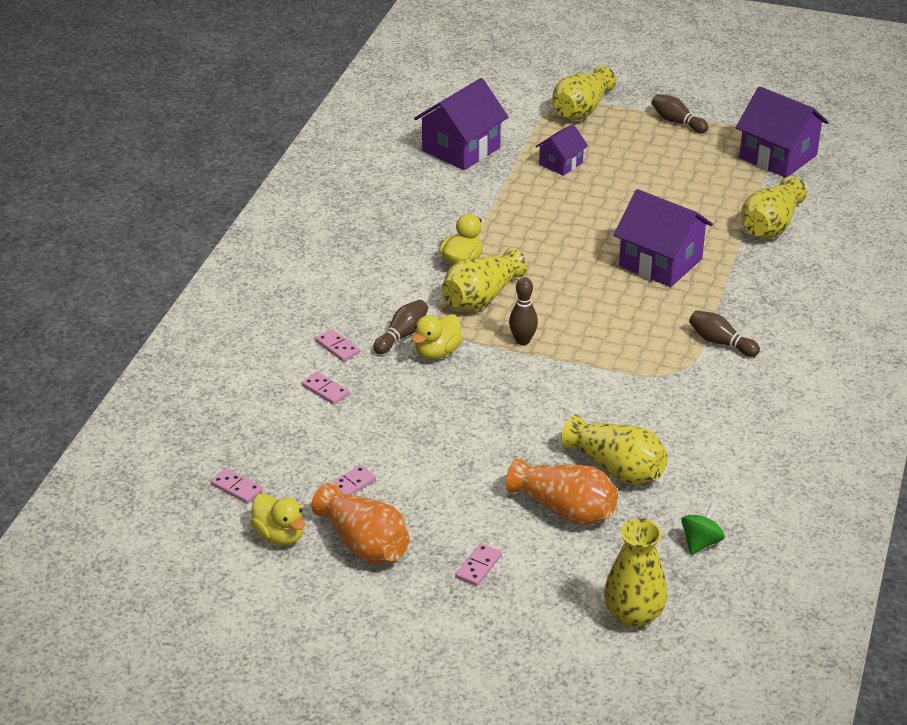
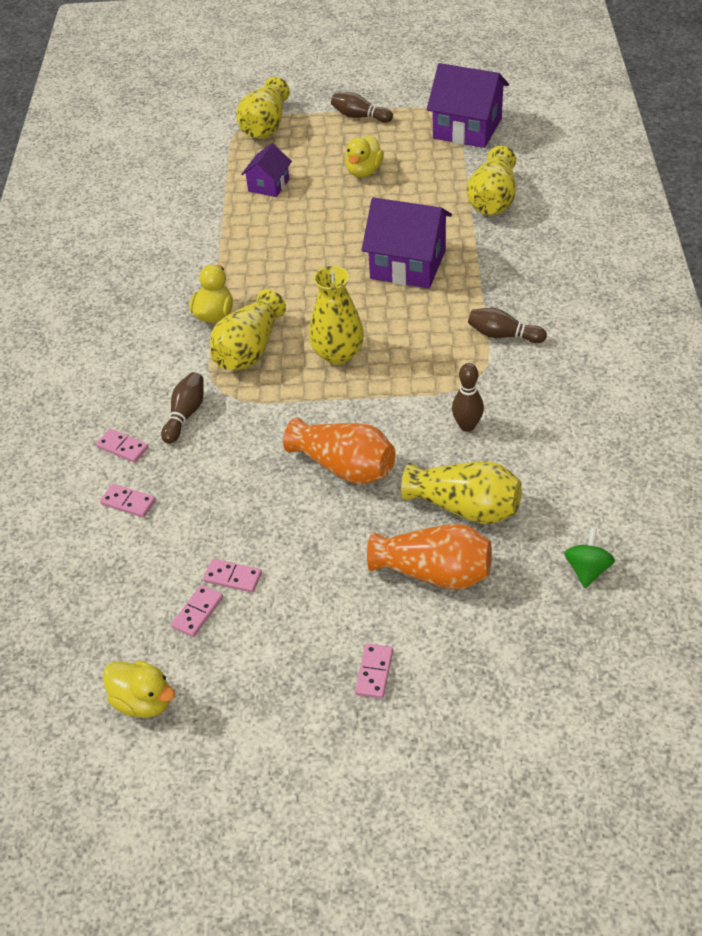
camera: 15 degrees left, 10 degrees up
(236, 488) = (73, 654): pink domino -> pink domino (233, 577)
(364, 543) = (240, 682): orange vase -> orange vase (344, 466)
(437, 352) = (229, 424): yellow duck -> yellow duck (364, 171)
(461, 149) = (166, 194): purple house -> none
(522, 340) = (310, 386): brown bowling pin -> brown bowling pin (467, 426)
(633, 615) = (560, 681): yellow vase -> yellow vase (338, 354)

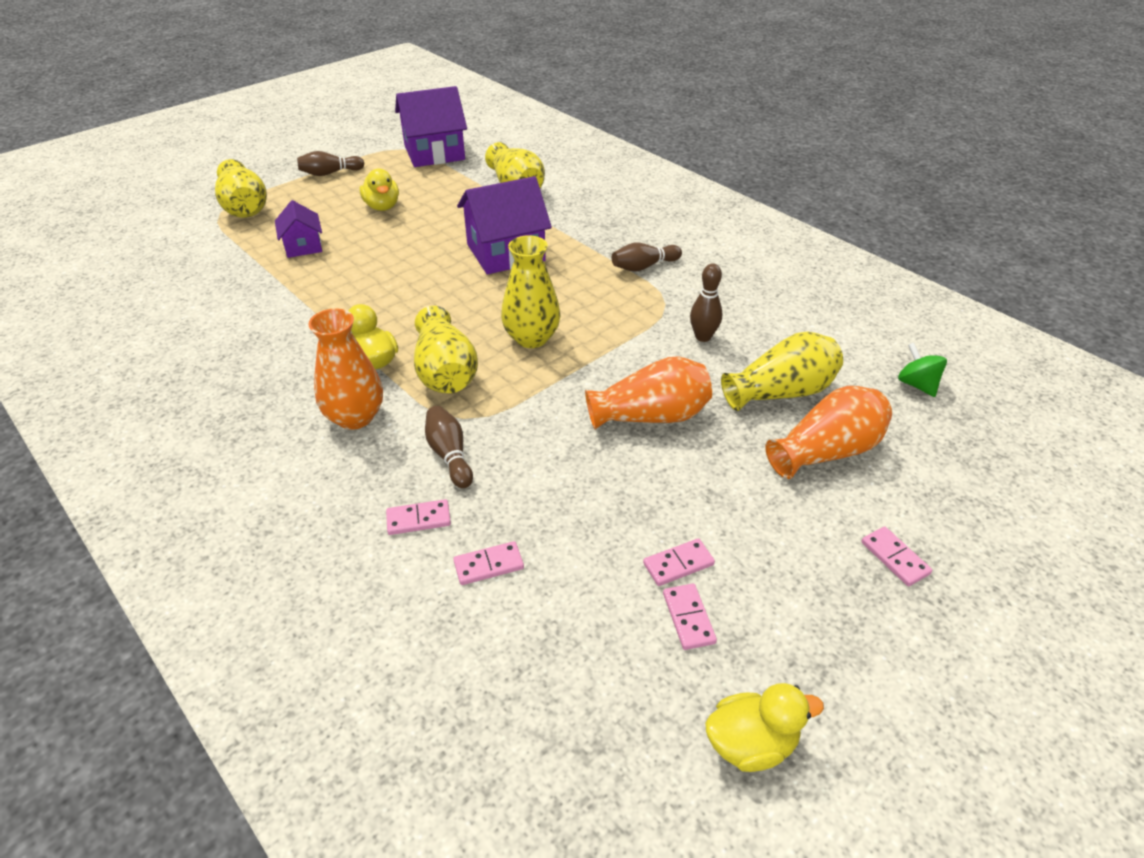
camera: 45 degrees left, 5 degrees down
(160, 352) = (355, 417): none -> orange vase

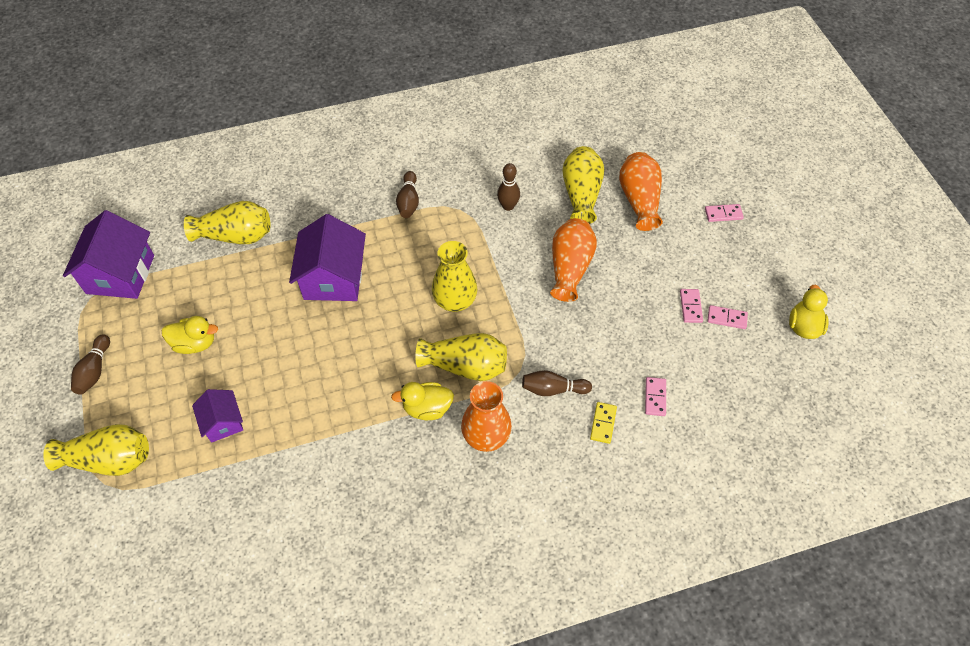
camera: 65 degrees left, 15 degrees up
(303, 246) = (223, 422): purple house -> purple house turned 60 degrees clockwise
(418, 519) = (603, 423): pink domino -> yellow domino
(916, 384) = (606, 130): green spinning top -> none

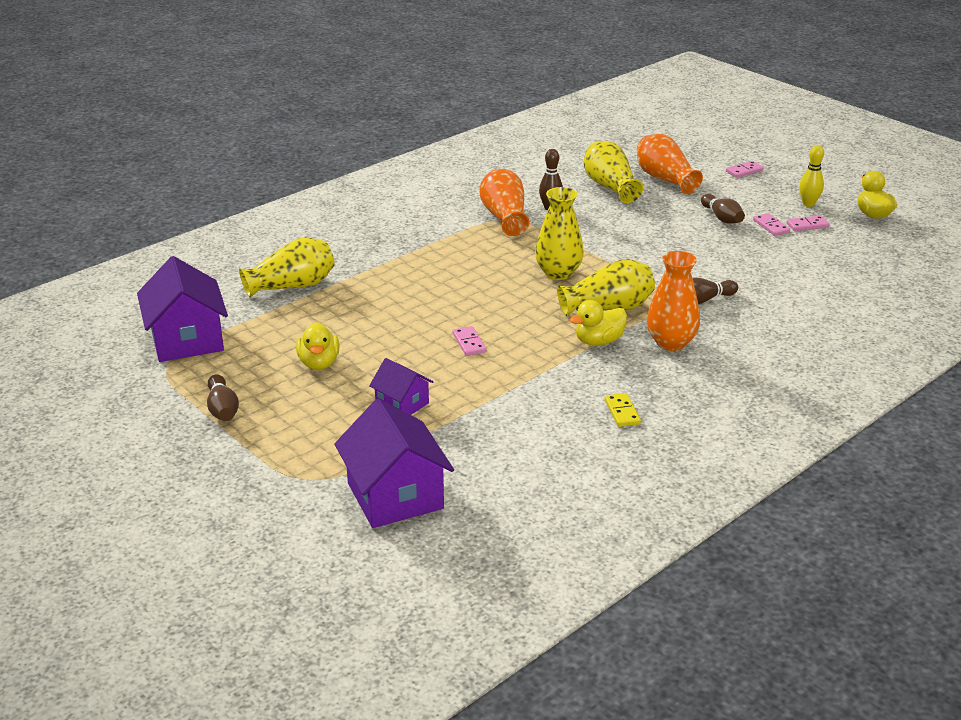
camera: 25 degrees left, 25 degrees down
(109, 459) = (301, 462): yellow vase -> none
(195, 343) = (319, 363): yellow duck -> yellow duck turned 105 degrees clockwise
(333, 278) = (424, 288): purple house -> purple house (395, 496)
(408, 201) = (451, 226): brown bowling pin -> brown bowling pin (722, 218)
(570, 268) = (644, 229): orange vase -> orange vase (504, 217)
(603, 423) = (766, 308): yellow domino -> yellow domino (622, 412)
(655, 397) = (794, 282): pink domino -> pink domino (469, 343)
(751, 286) = (808, 204): none -> yellow bowling pin

